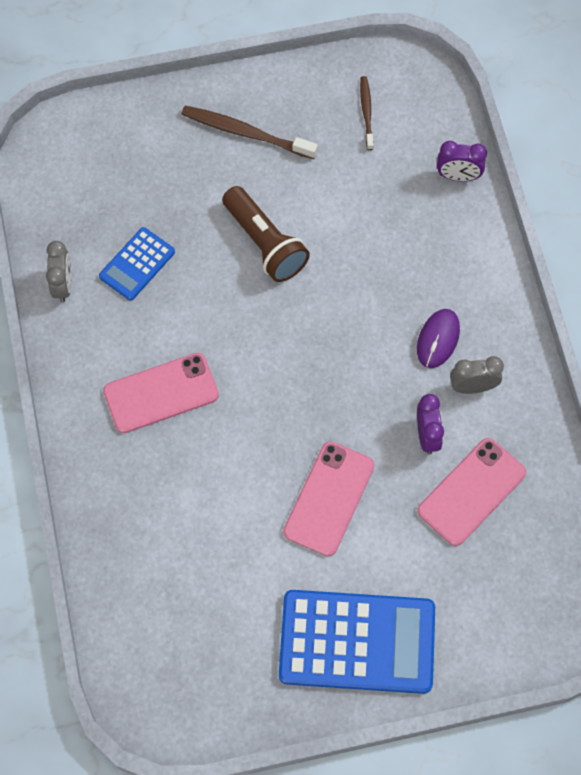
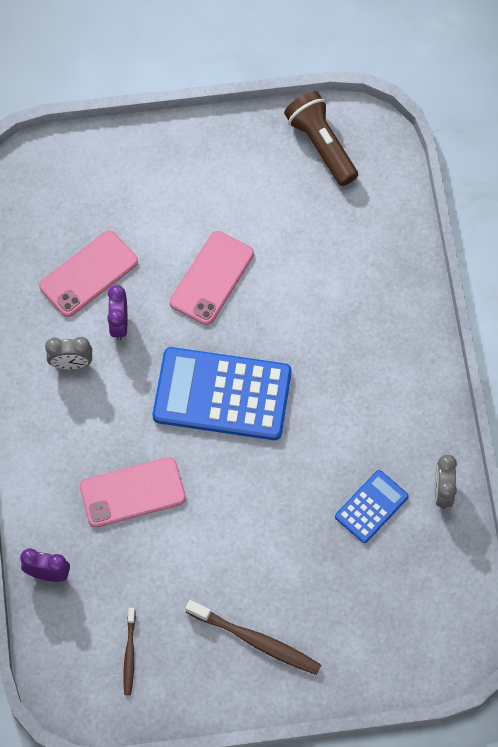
camera: 175 degrees left, 0 degrees up
(161, 393) = (353, 380): pink phone -> pink phone (132, 492)
(265, 243) = (247, 518): brown flashlight -> brown flashlight (321, 145)
(357, 641) = (202, 166): blue calculator -> blue calculator (222, 395)
(438, 339) = (95, 409): purple mouse -> none

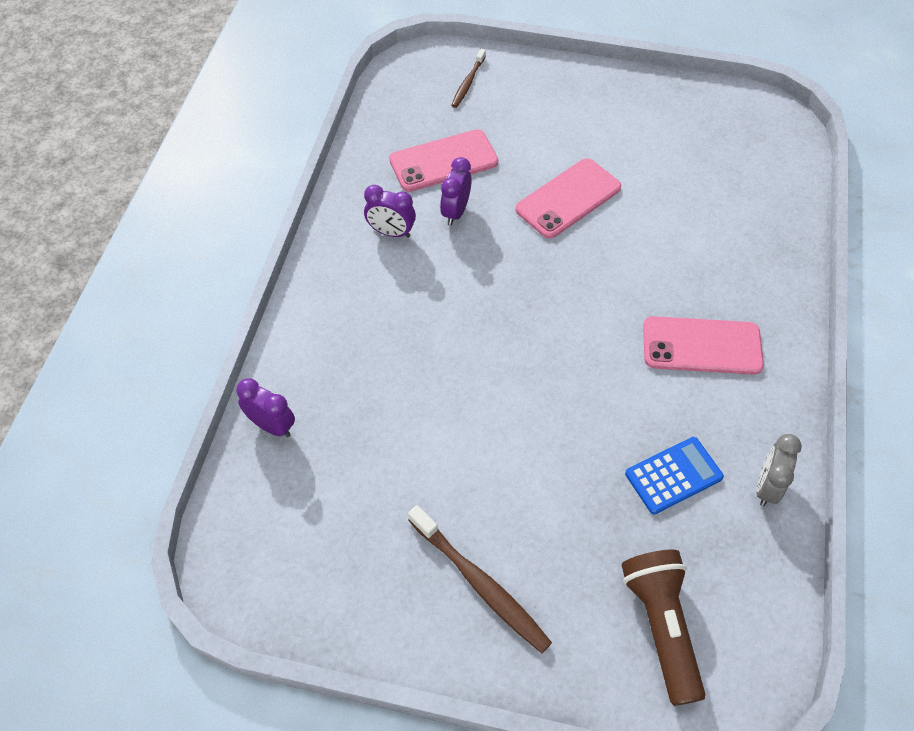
camera: 20 degrees right, 10 degrees down
(71, 363) = (391, 232): grey clock -> purple clock
(129, 655) = (322, 547): brown toothbrush -> brown toothbrush (468, 83)
(132, 492) = (402, 372): pink phone -> pink phone (701, 346)
(222, 395) = (539, 307): blue calculator -> none
(321, 145) = (722, 118): brown flashlight -> brown flashlight (661, 627)

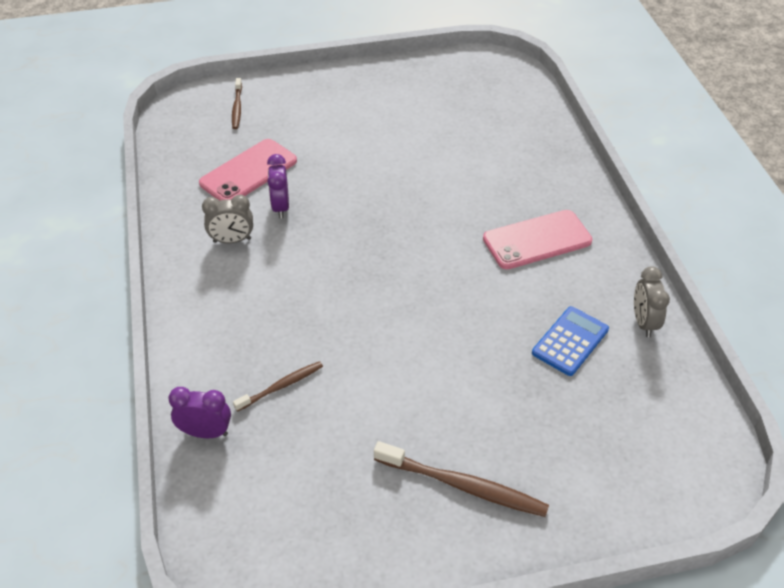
camera: 25 degrees left, 10 degrees down
(362, 407) = (281, 386): none -> brown toothbrush
(391, 232) = (232, 240): purple clock -> grey clock
(568, 198) = (370, 168): pink phone -> none
(661, 627) = (625, 457): brown flashlight -> none

